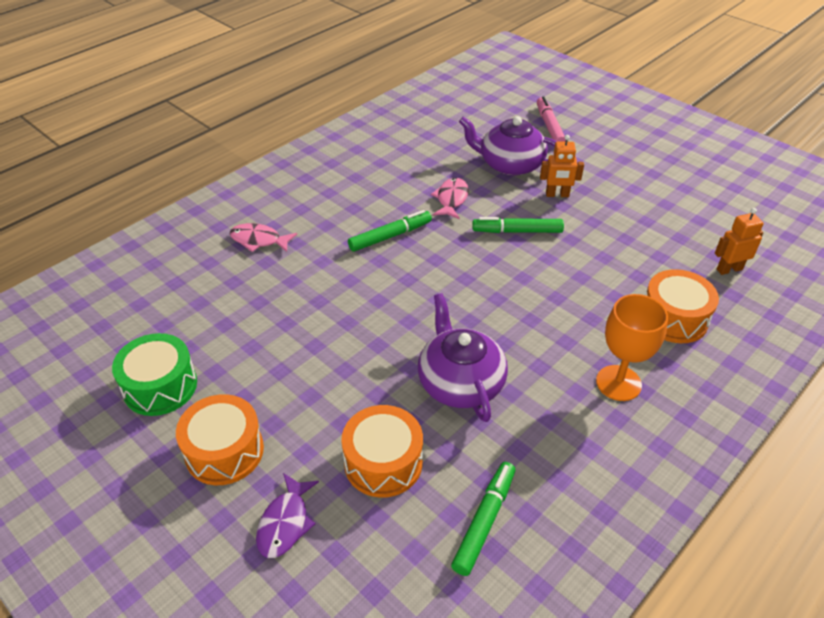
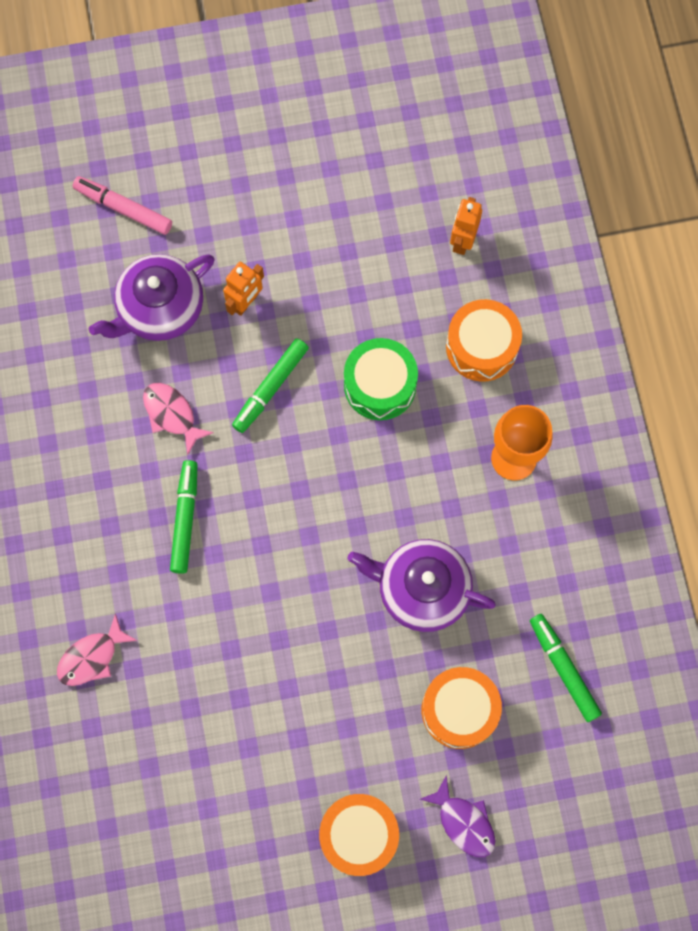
camera: 55 degrees left, 30 degrees up
(160, 386) = (242, 857): green drum -> green drum (380, 385)

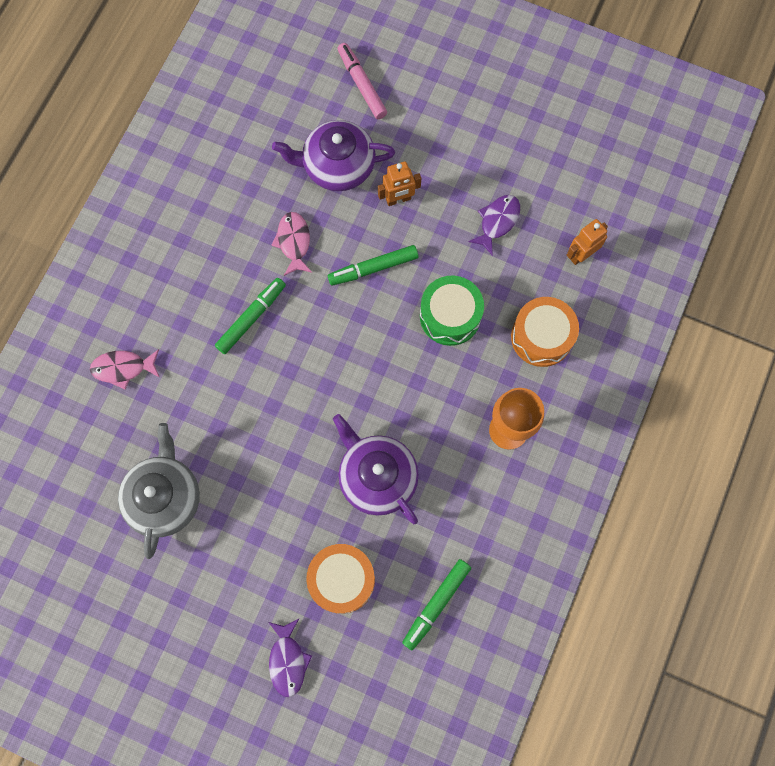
camera: 35 degrees right, 0 degrees up
(229, 753) = (164, 497): none -> grey teapot
(358, 835) = (209, 616): orange drum -> none
(359, 261) = (497, 222): none -> purple fish
(564, 669) = (436, 604): green marker -> green marker turned 150 degrees counterclockwise

